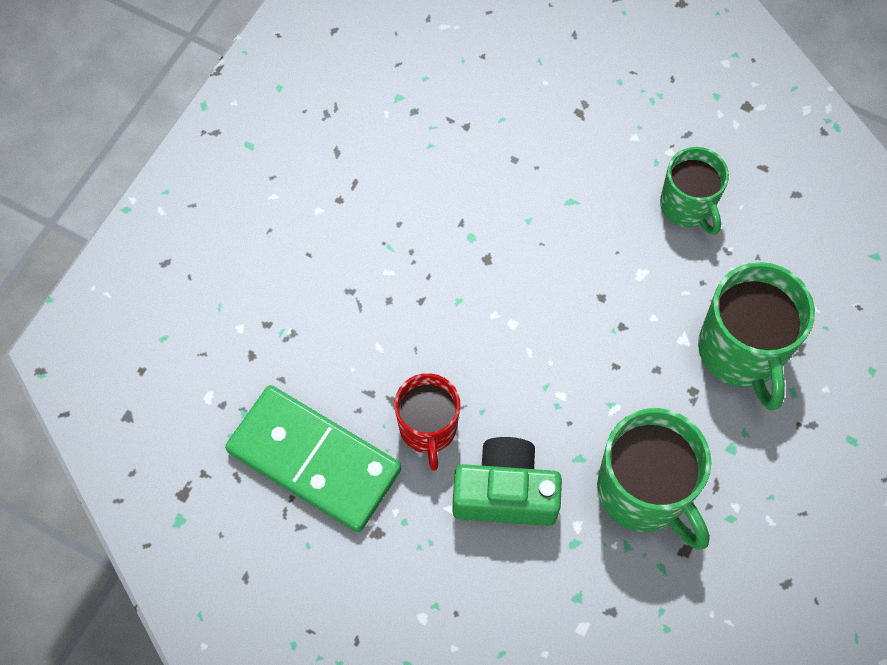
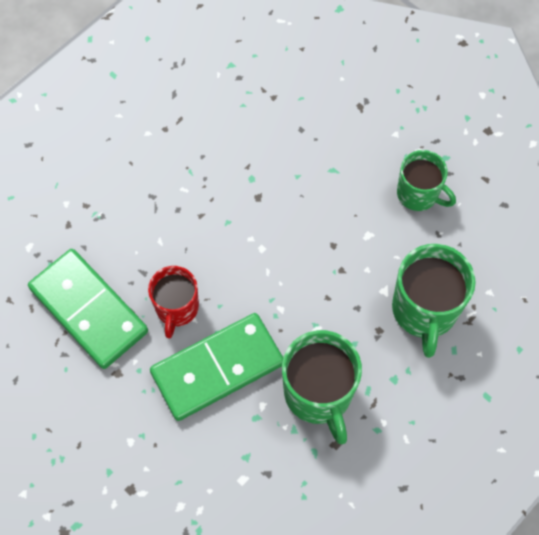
camera: 15 degrees right, 0 degrees up
(505, 493) = (217, 368): green camera -> green domino
(687, 206) = (418, 194): green mug -> green mug turned 45 degrees counterclockwise

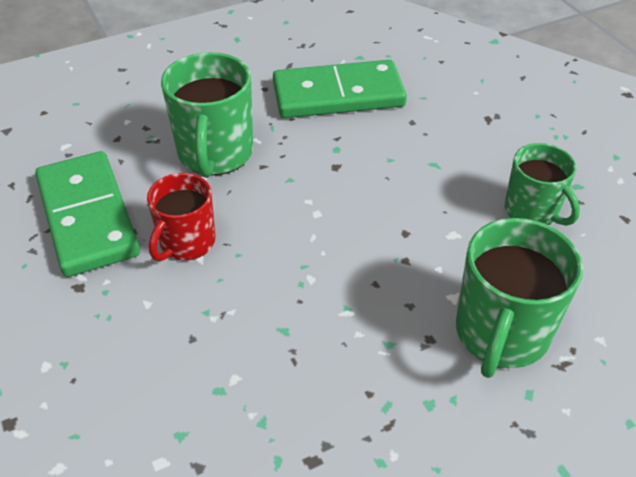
camera: 20 degrees right, 20 degrees down
(217, 368) = (200, 318): green domino -> green domino (338, 95)
(319, 394) = (316, 388): green mug -> green mug (215, 154)

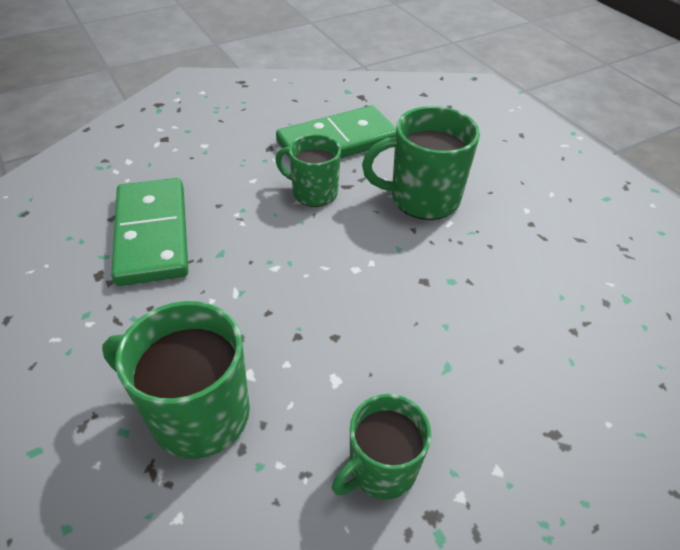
camera: 85 degrees right, 0 degrees up
(186, 242) = (313, 192): red mug -> green mug
(338, 95) = (543, 280): green domino -> green domino (152, 234)

